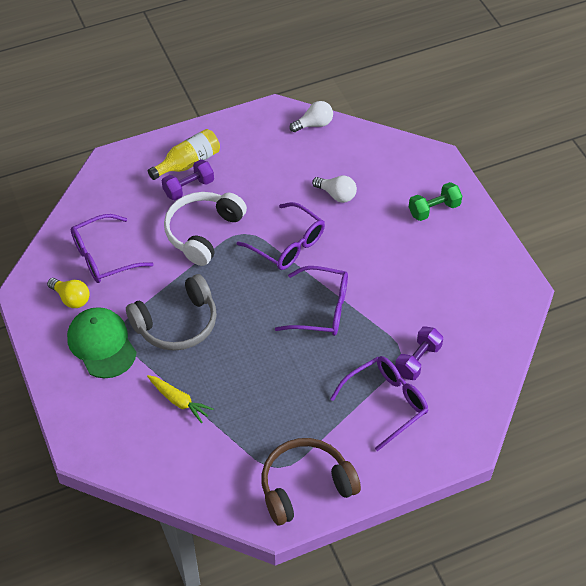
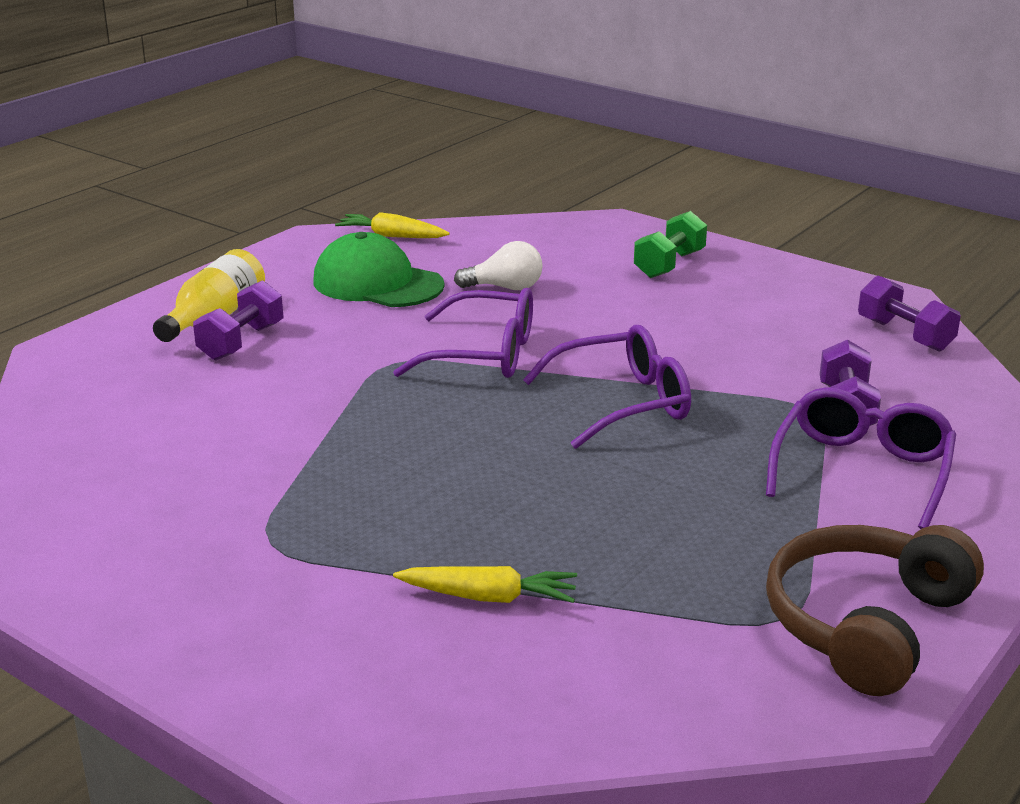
camera: 30 degrees left, 25 degrees down
(71, 298) = (120, 532): yellow light bulb -> none
(101, 344) = (244, 573): green cap -> green cap (377, 283)
(103, 257) = (144, 460): purple glasses -> none
(177, 324) = (378, 497): grey headphones -> none
(203, 232) = (317, 380): white headphones -> none
(314, 124) = (392, 236): white light bulb -> yellow carrot
(499, 320) = (904, 335): none -> purple dumbbell

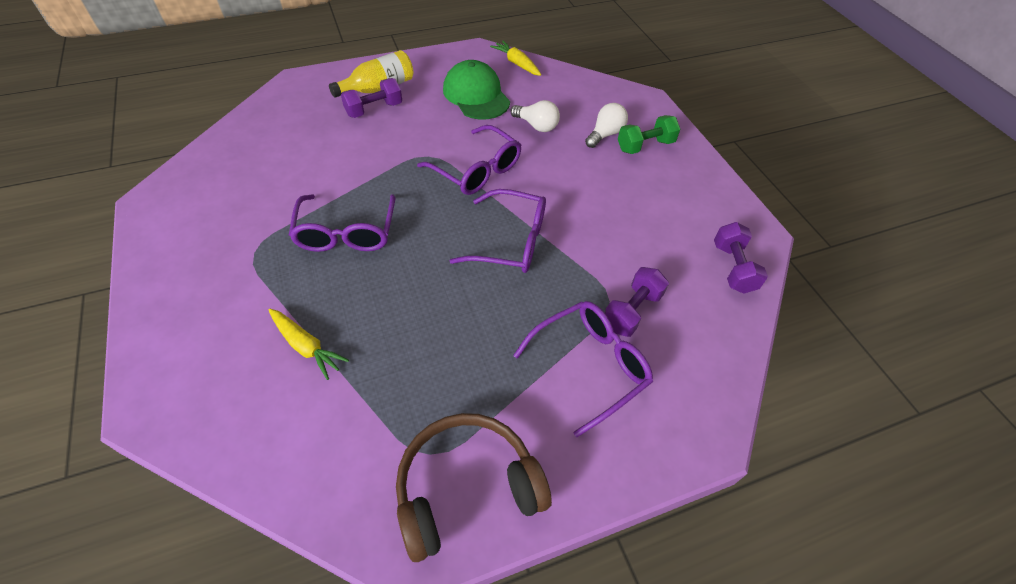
camera: 30 degrees right, 25 degrees up
(385, 474) = (346, 233): none -> purple glasses
(606, 269) = (605, 134): none -> white light bulb

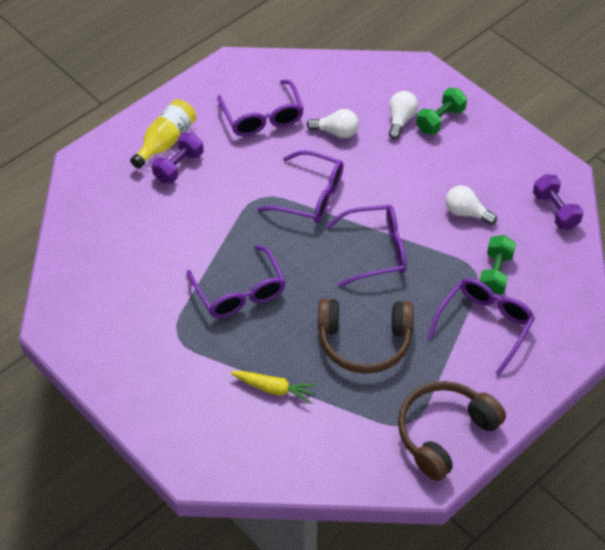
camera: 20 degrees left, 0 degrees up
(439, 333) = (364, 342): none -> brown headphones
(476, 95) = (262, 118): green cap -> purple glasses
(517, 64) = (279, 67): yellow carrot -> none
(629, 237) = (466, 213): none -> white light bulb
(631, 311) = (495, 273): purple dumbbell -> green dumbbell

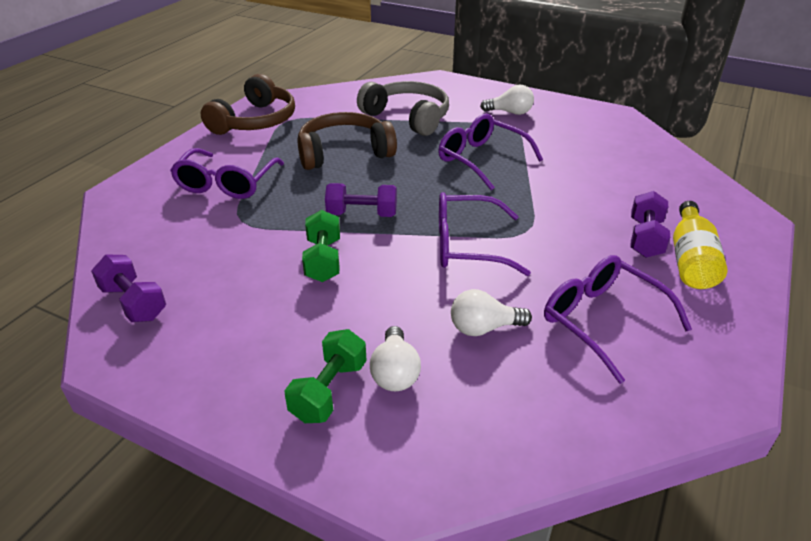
camera: 160 degrees right, 15 degrees down
(274, 389) = (408, 117): yellow carrot -> grey headphones
(376, 251) = (362, 214): purple glasses -> purple dumbbell
(466, 213) = (261, 272): white light bulb -> white light bulb (510, 112)
(495, 273) = (217, 223): green dumbbell -> green dumbbell (323, 260)

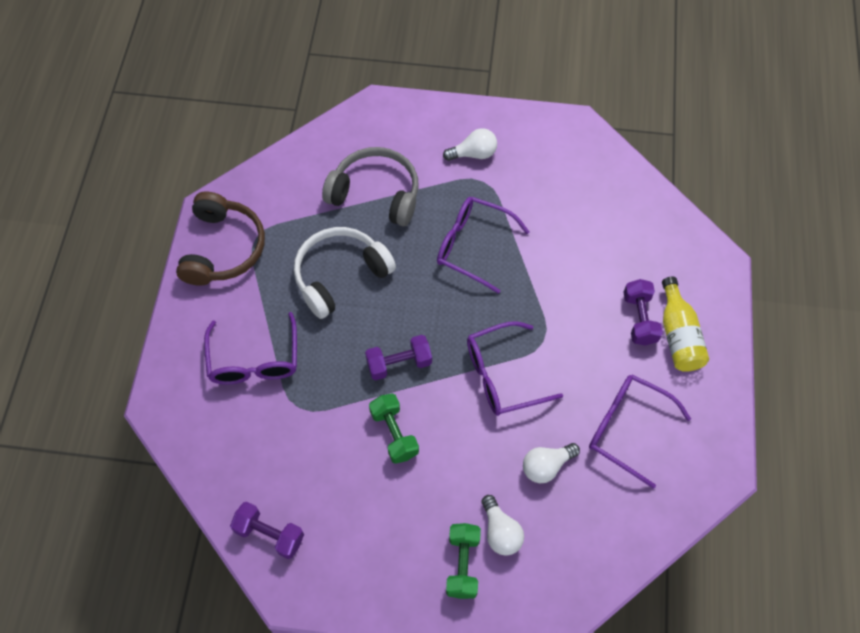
camera: 20 degrees left, 25 degrees up
(344, 152) = (340, 275): brown headphones -> white headphones

